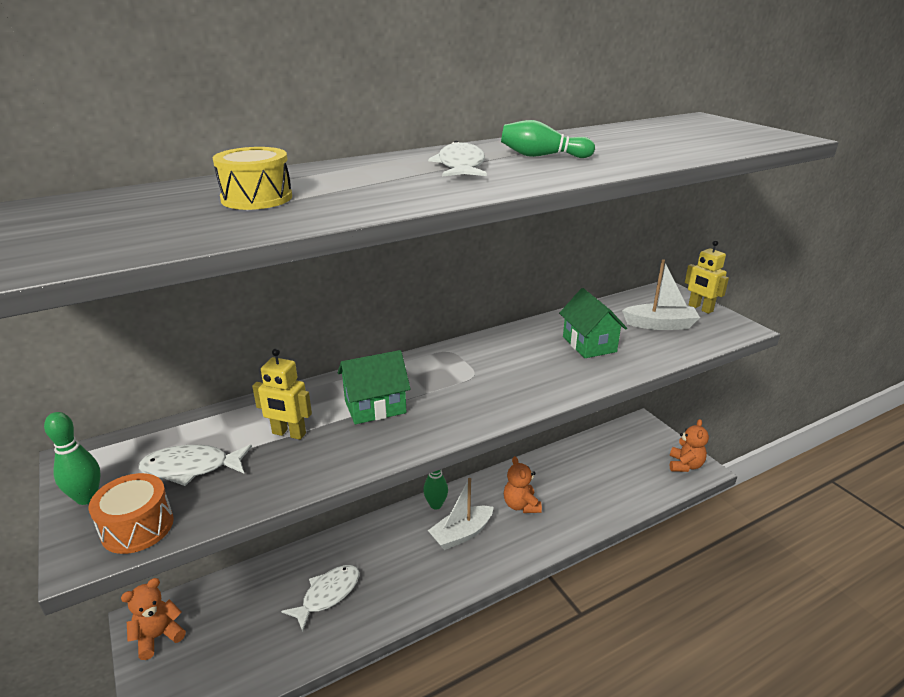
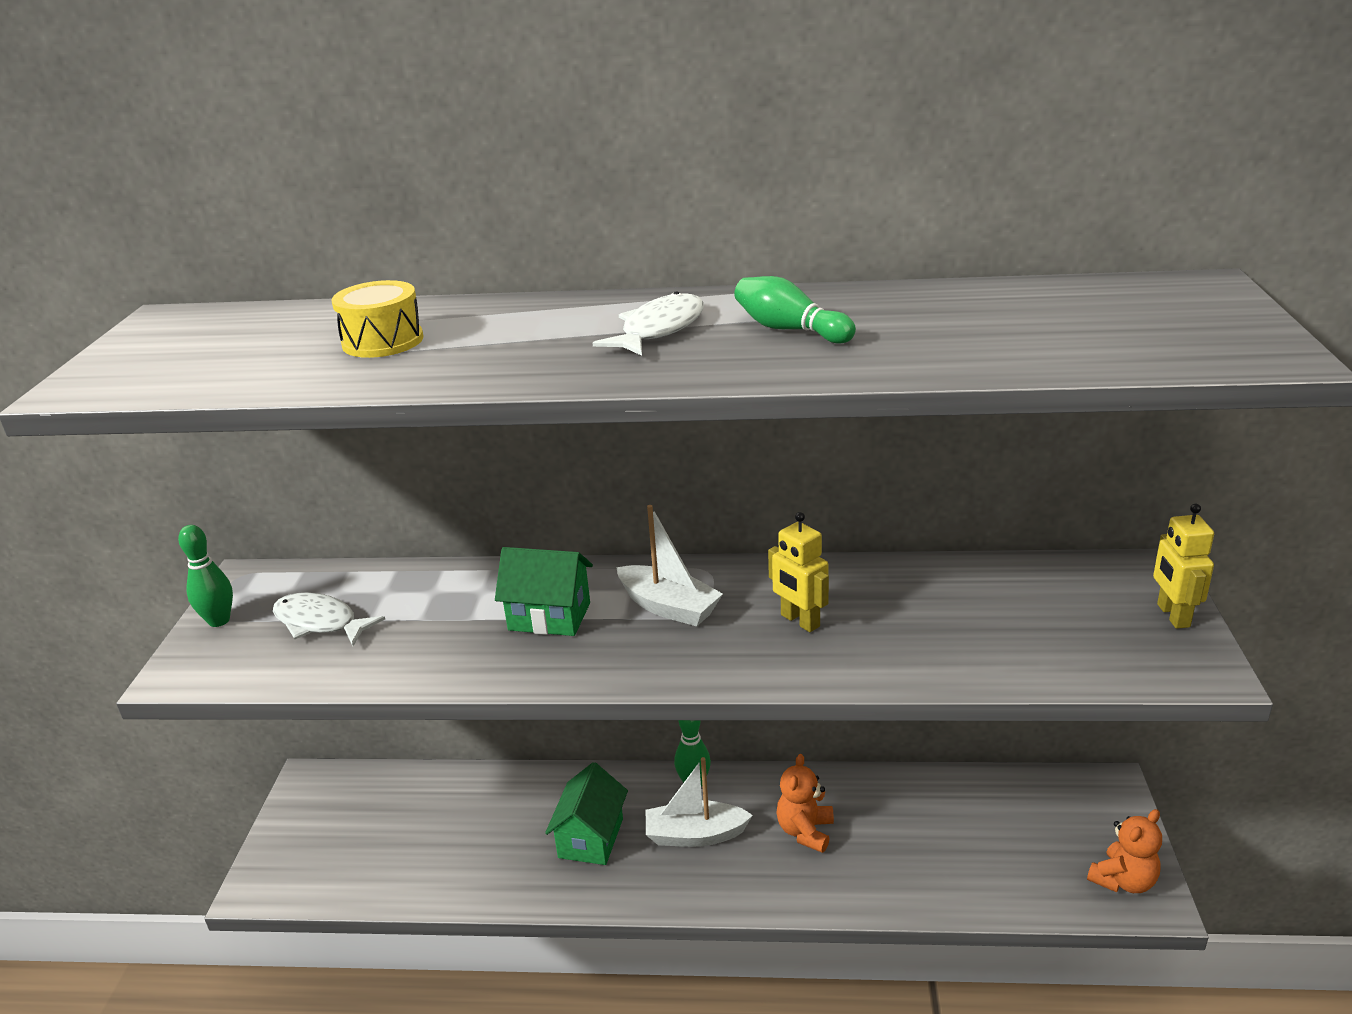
camera: 35 degrees right, 0 degrees up
(137, 527) = (231, 666): orange drum -> none
(158, 636) = (310, 803): orange teddy bear -> none
(289, 434) = (435, 617): yellow robot -> yellow robot (799, 621)
(328, 595) = (490, 837): white fish -> none
(589, 344) = (910, 619): green house -> green house (591, 838)
(660, 325) = (1063, 623): white boat -> white boat (668, 607)

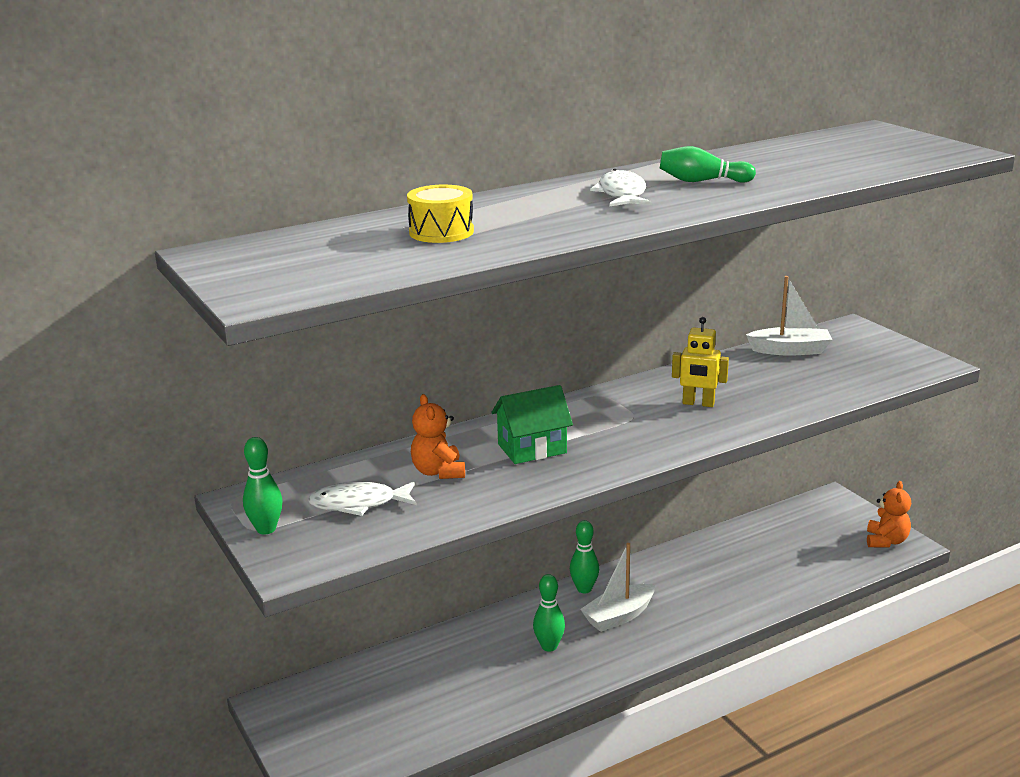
camera: 35 degrees left, 5 degrees down
(591, 838) = (549, 646): green house -> green bowling pin
(668, 607) = (605, 420): white boat -> white boat (790, 350)
(805, 831) = (687, 586): orange teddy bear -> orange teddy bear (438, 472)
(1172, 615) = (890, 344): yellow robot -> none

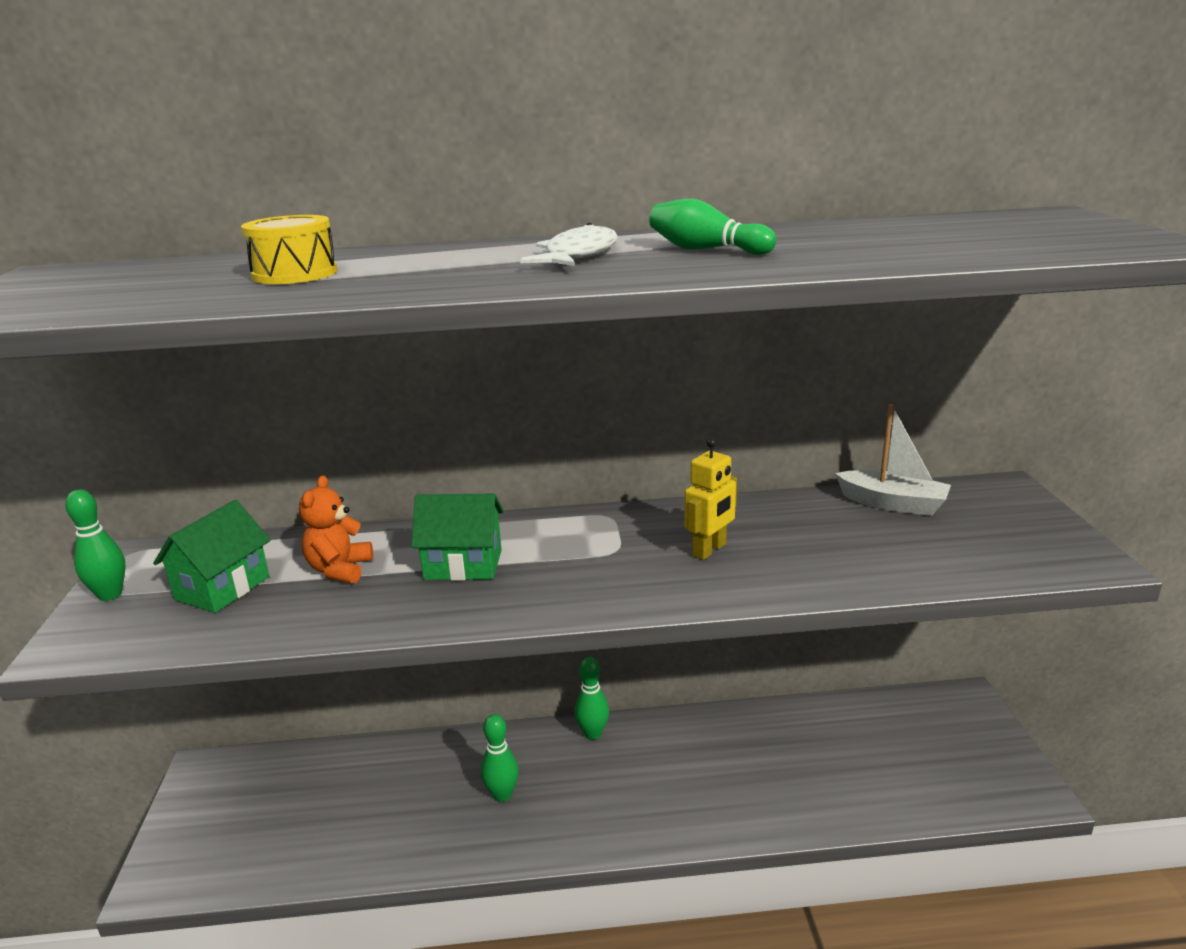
camera: 25 degrees right, 0 degrees up
(358, 504) = (222, 588): white fish -> green house
(619, 616) = (604, 780): white boat -> none
(698, 403) = (709, 550): yellow robot -> yellow robot turned 90 degrees counterclockwise
(886, 541) = (1006, 779): orange teddy bear -> none

